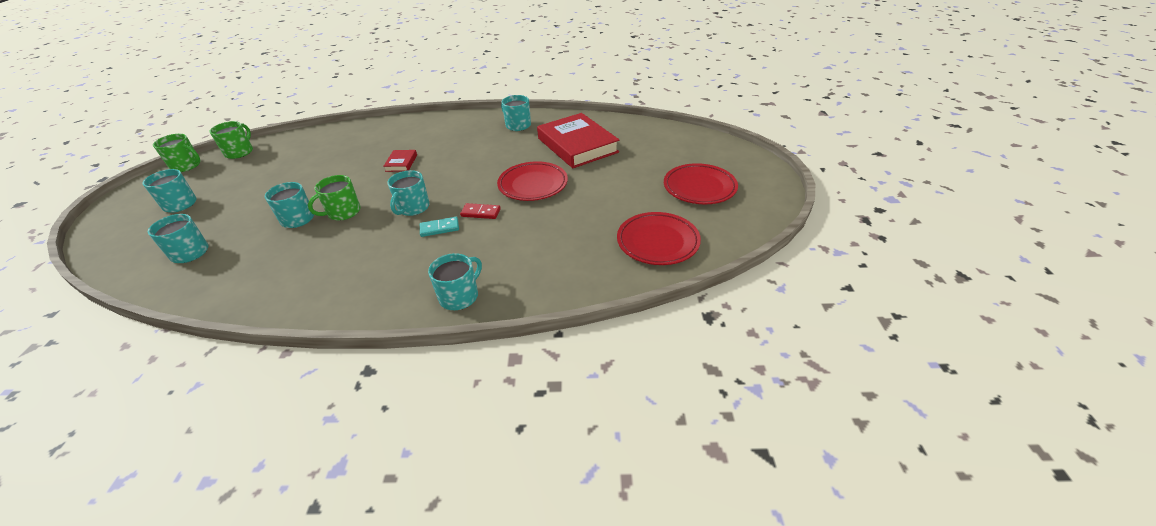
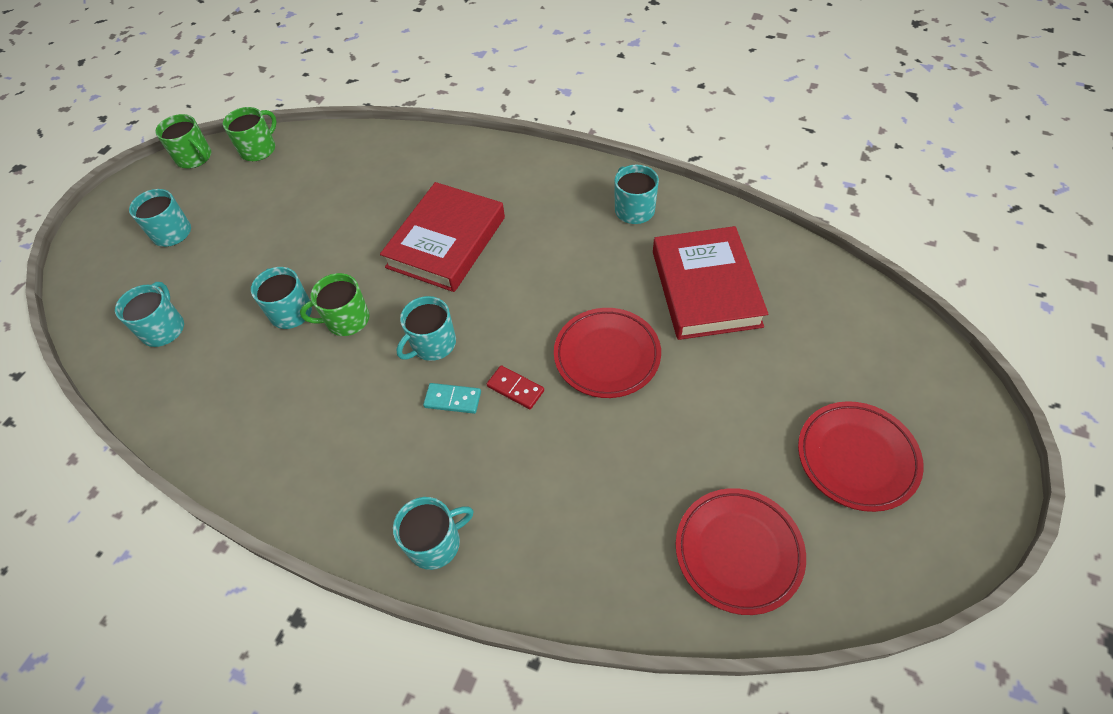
camera: 25 degrees right, 15 degrees up
(401, 163) = (446, 242): red book -> red book, size x2.32

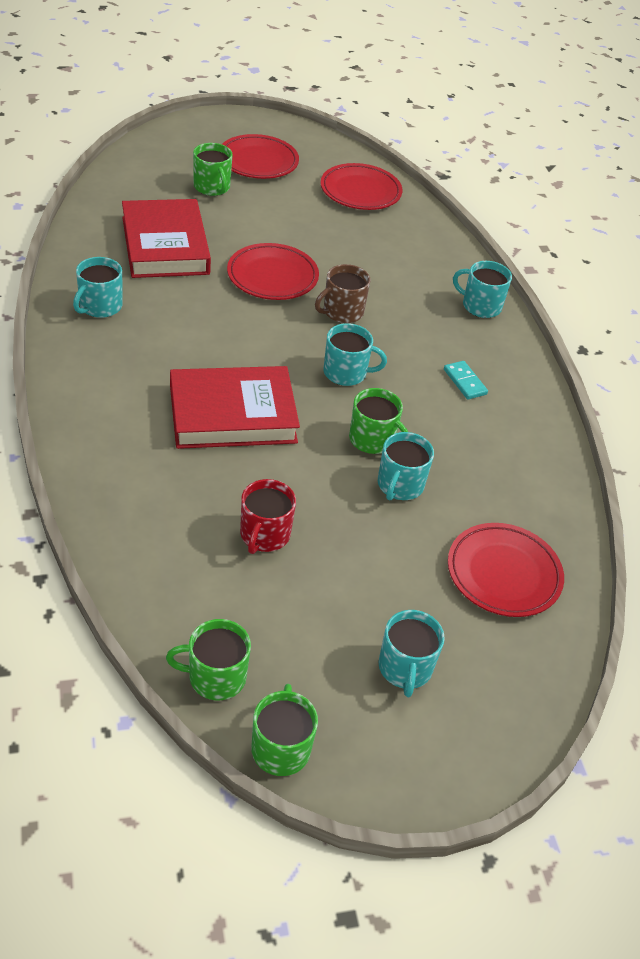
camera: 135 degrees left, 10 degrees down
(163, 328) = (503, 574): turquoise mug -> red plate
(325, 211) = (264, 535): none -> red mug
(453, 400) = (381, 340): turquoise domino -> turquoise domino (465, 382)
(515, 389) = (342, 312): red domino -> brown mug
(705, 288) = (165, 245): red book -> red book turned 60 degrees counterclockwise
(807, 377) = (212, 187): none -> green mug

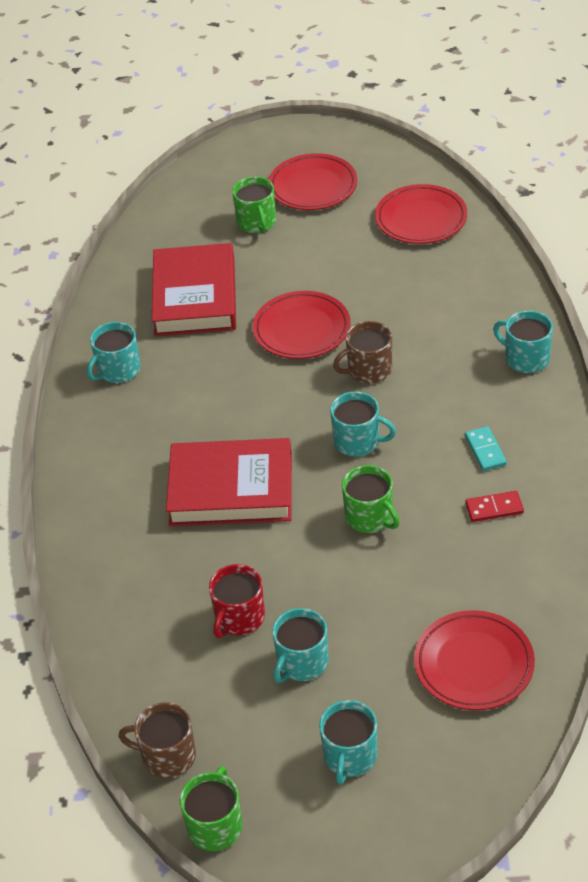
camera: 20 degrees right, 0 degrees up
(215, 677) = (167, 756): green mug -> brown mug
(400, 485) = (387, 567): turquoise mug -> turquoise mug (302, 662)
(485, 432) = (494, 508): none -> red domino

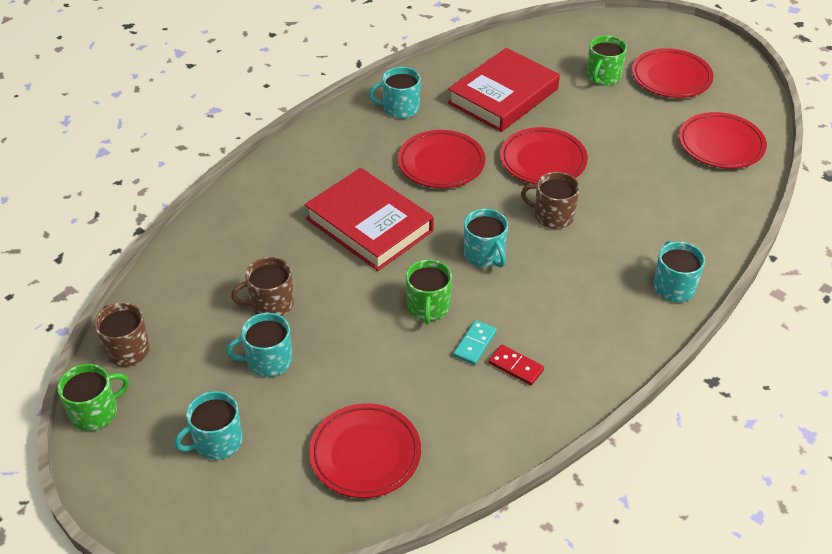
camera: 40 degrees right, 0 degrees up
(221, 393) = (441, 163): none -> red plate
(239, 618) = (270, 304): red mug -> brown mug
(485, 450) = (561, 325): turquoise domino -> turquoise domino (475, 344)

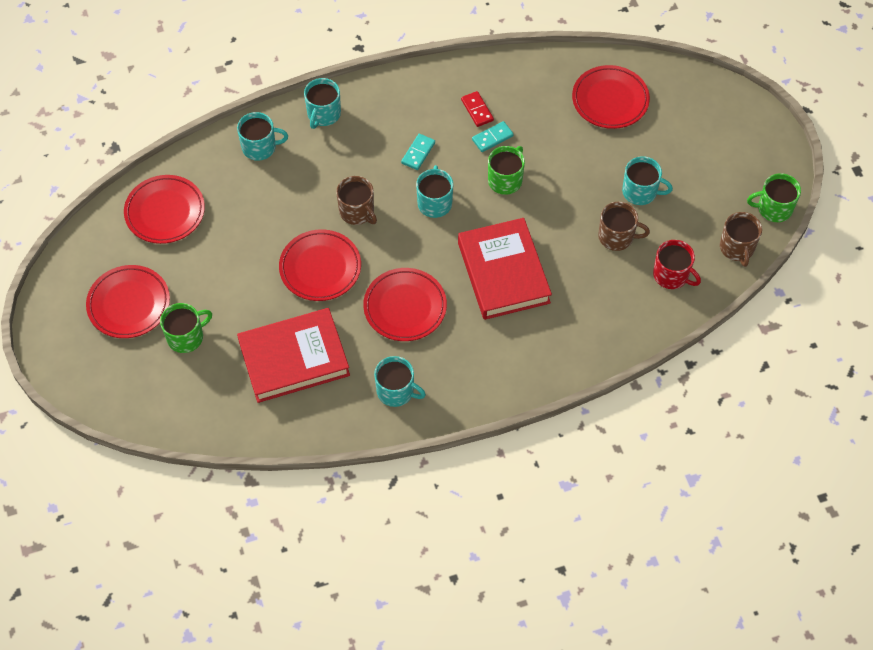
camera: 150 degrees left, 15 degrees up
(191, 292) = (671, 275): none -> red mug
(217, 442) = (700, 150): turquoise mug -> turquoise mug (260, 147)
(541, 293) = (418, 153): none -> turquoise domino

